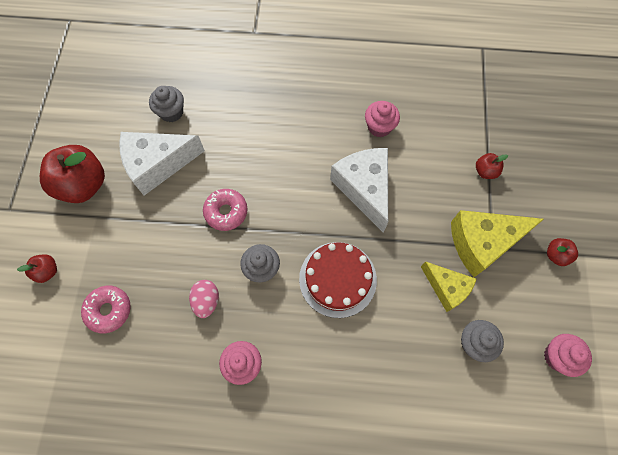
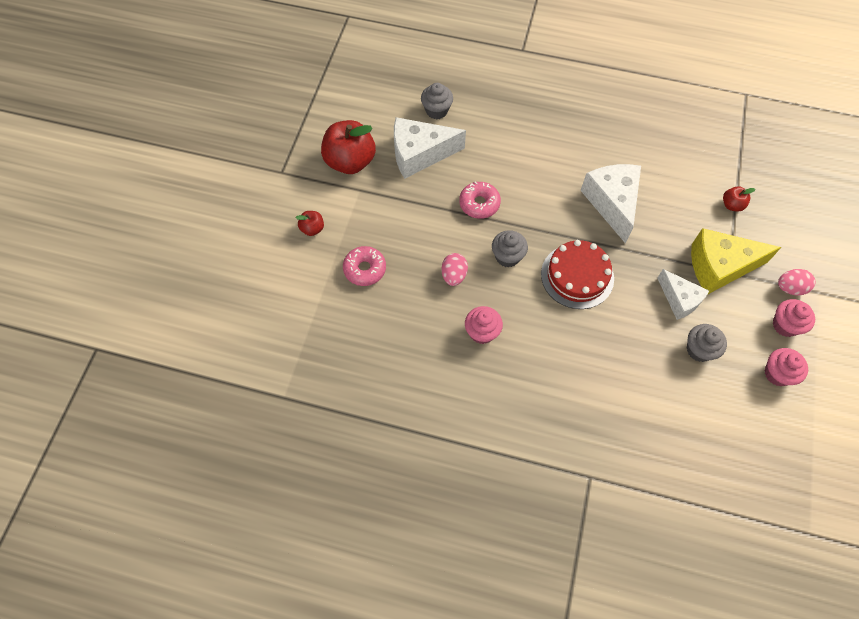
camera: 10 degrees right, 5 degrees down
(379, 127) = (633, 151): pink cupcake -> pink cupcake (785, 325)
(446, 288) = (679, 300): yellow cheese -> white cheese
(556, 255) = (790, 288): red apple -> pink egg

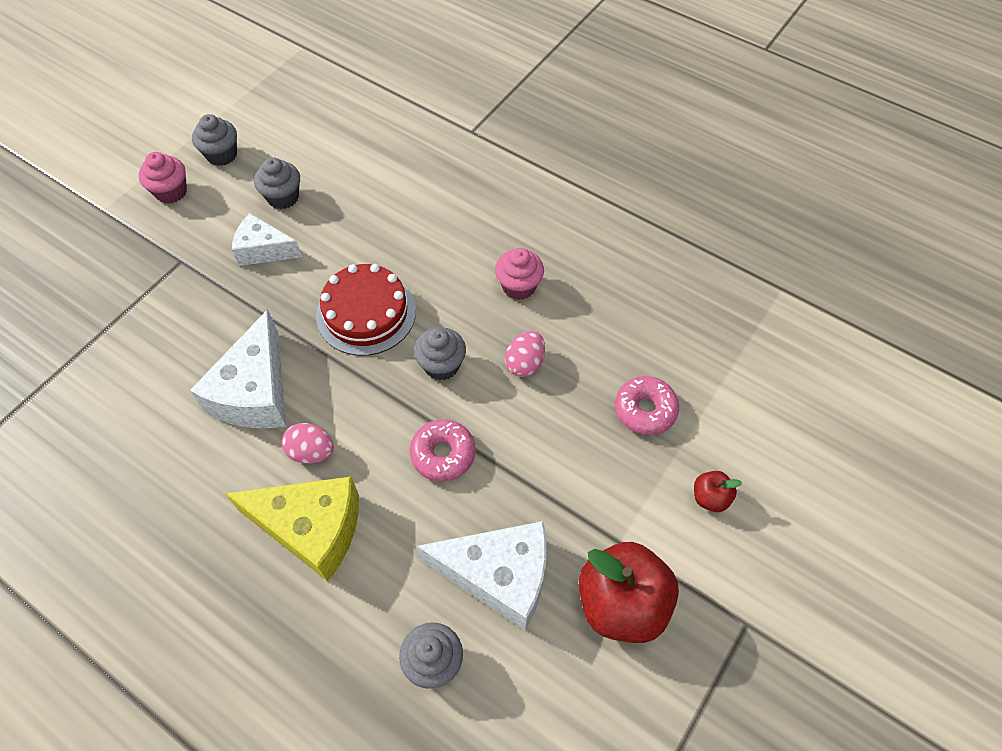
camera: 160 degrees left, 5 degrees down
(679, 300) = (263, 250): white cheese -> white cheese turned 60 degrees counterclockwise
(719, 266) = (186, 270): yellow cheese -> yellow cheese (312, 529)
(732, 205) = (102, 337): red apple -> none
(777, 374) = (222, 155): pink cupcake -> grey cupcake
(790, 288) = (129, 224): pink egg -> pink egg (311, 452)

